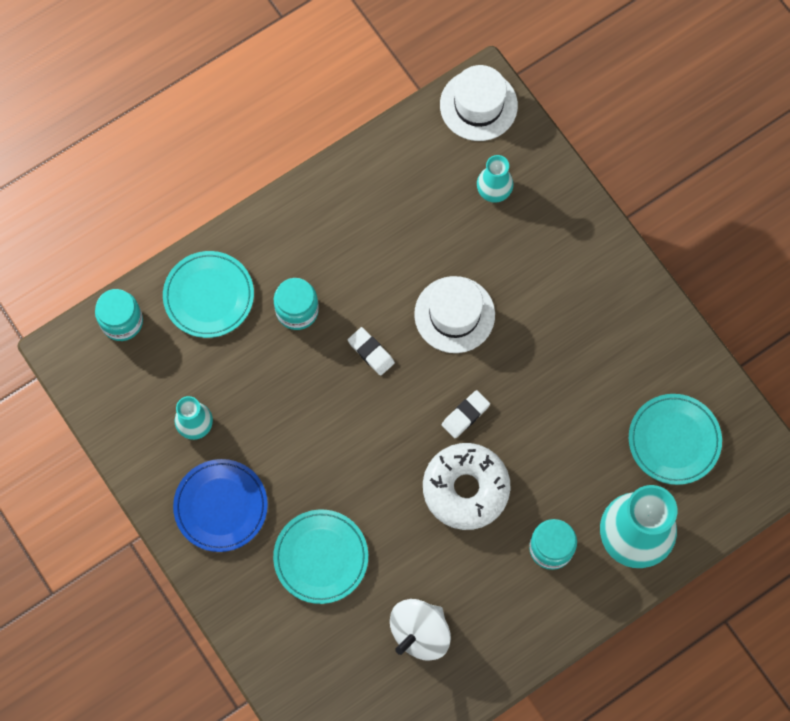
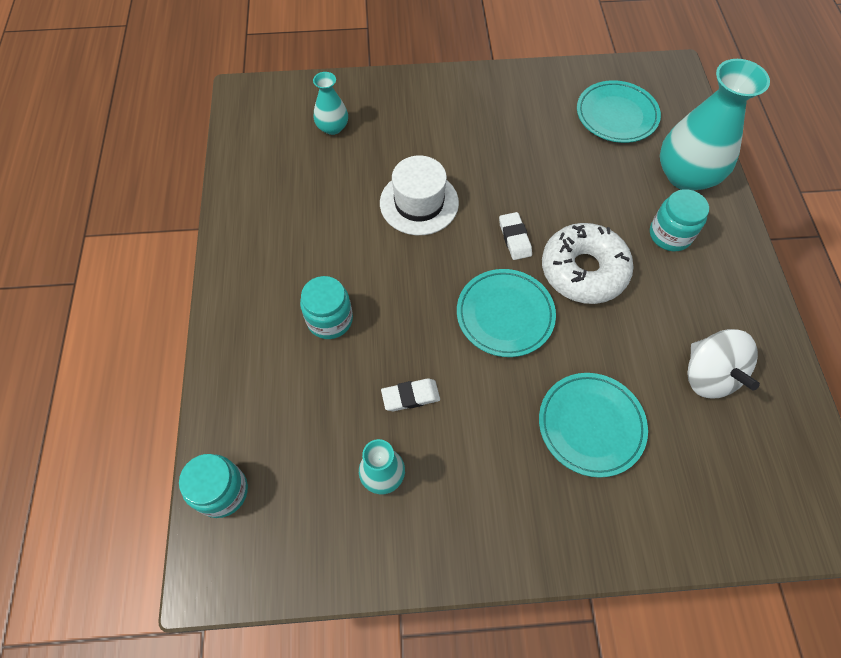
camera: 60 degrees left, 10 degrees down
(209, 296) = (259, 390): turquoise plate -> turquoise plate (505, 315)
(221, 506) = (486, 496): blue plate -> none
(371, 352) = (411, 280): white eraser -> white eraser (410, 396)
(478, 105) = (255, 104): white hat -> none

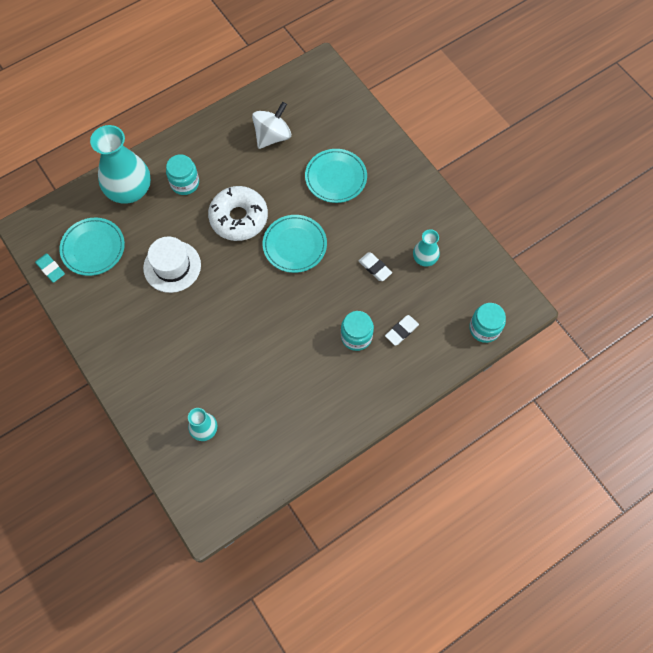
camera: 120 degrees left, 5 degrees up
(419, 203) = (240, 333): white hat -> white hat (172, 266)
(514, 238) = (236, 264): white eraser -> white eraser (401, 331)
(608, 73) = (51, 269): none -> turquoise eraser

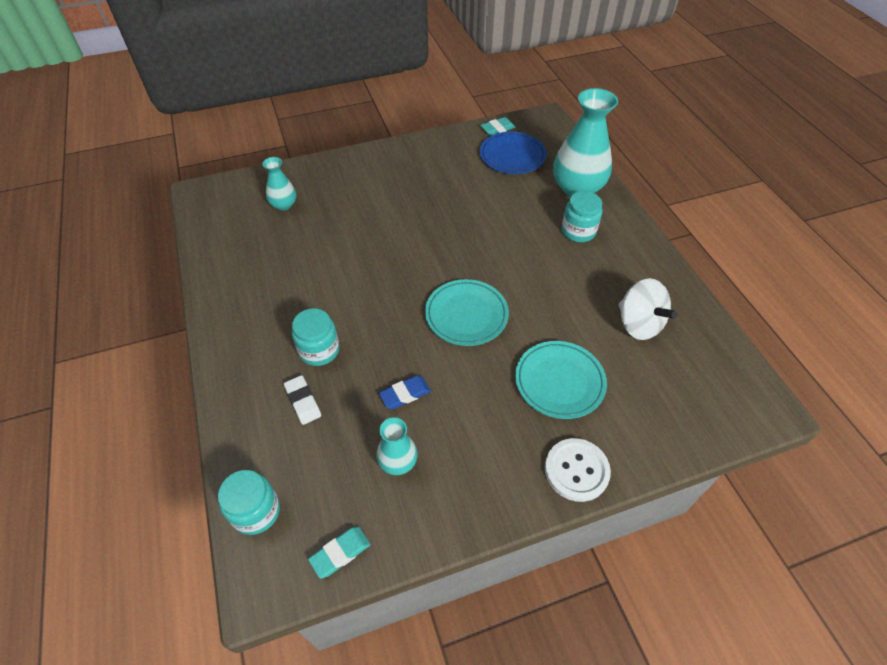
camera: 105 degrees right, 15 degrees down
(93, 248) = (512, 156): turquoise plate -> blue plate
(172, 266) = (473, 207): white hat -> none
(239, 218) = (519, 269): white donut -> none
(375, 268) = (405, 394): white eraser -> blue eraser
(397, 161) = (576, 470): none -> white button
(490, 272) = (340, 553): none -> turquoise eraser

